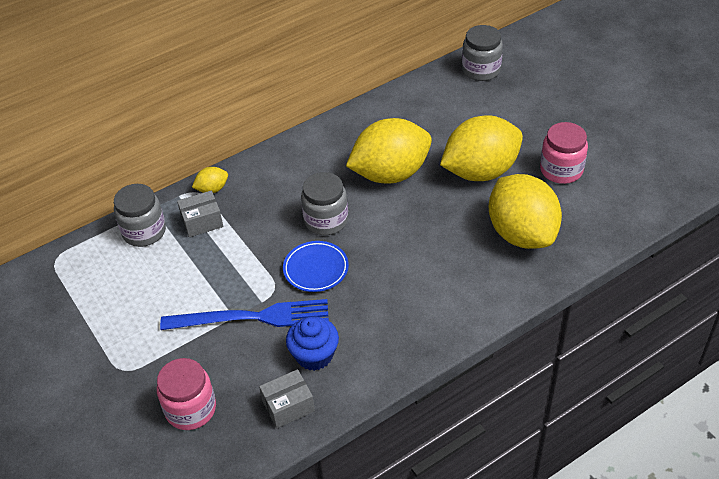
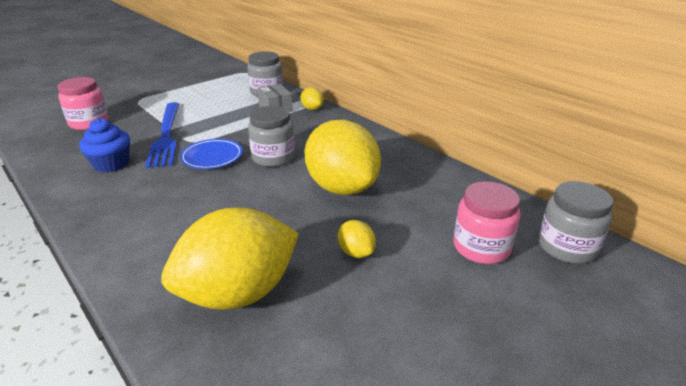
camera: 80 degrees right, 15 degrees down
(288, 406) = (65, 157): grey box -> none
(480, 171) = (356, 252): yellow lemon -> yellow lemon, size x0.42
(561, 170) = (372, 338): pink jar -> pink jar (481, 247)

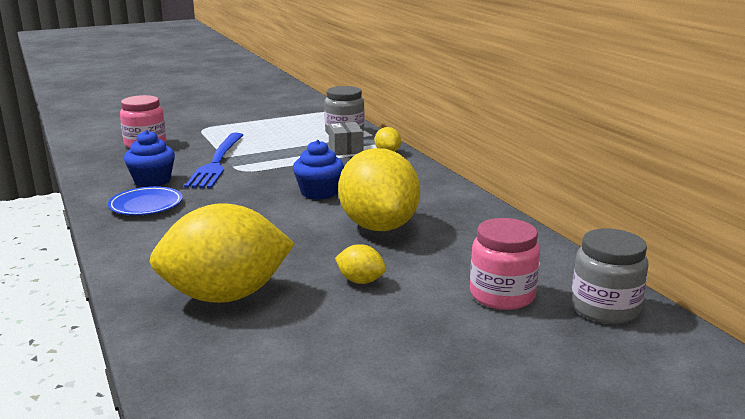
camera: 15 degrees right, 10 degrees down
(212, 157) = (255, 185): blue plate -> blue plate (146, 205)
(273, 157) = (319, 192): grey jar -> blue cupcake
(356, 252) = (360, 281): yellow lemon -> yellow lemon turned 45 degrees counterclockwise

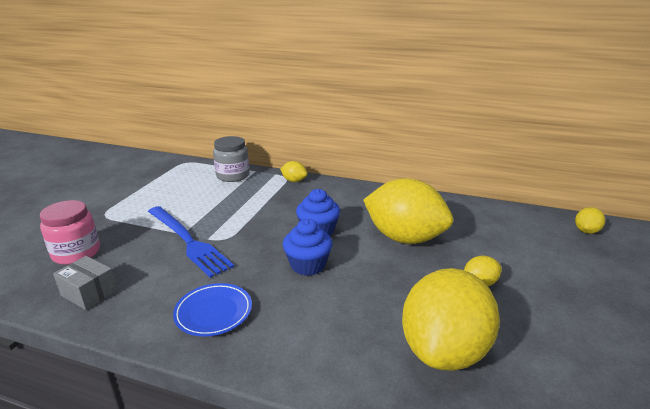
camera: 45 degrees left, 5 degrees up
(152, 181) = (166, 286): blue cupcake -> blue cupcake (308, 265)
(346, 149) = (261, 188): grey box -> grey box (89, 293)
(502, 295) = (545, 249): pink jar -> none
(604, 308) = (586, 231): grey jar -> yellow lemon

